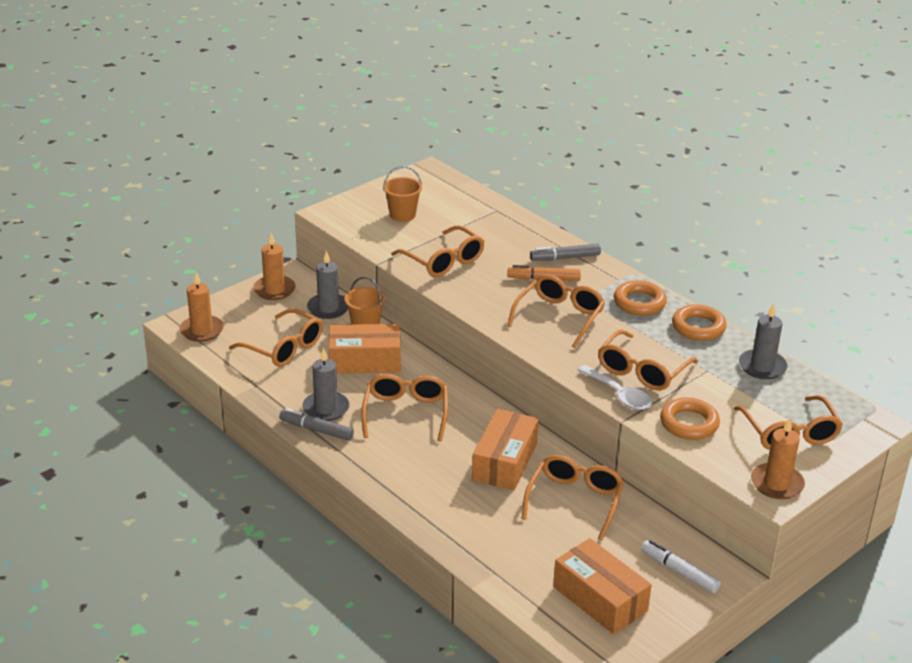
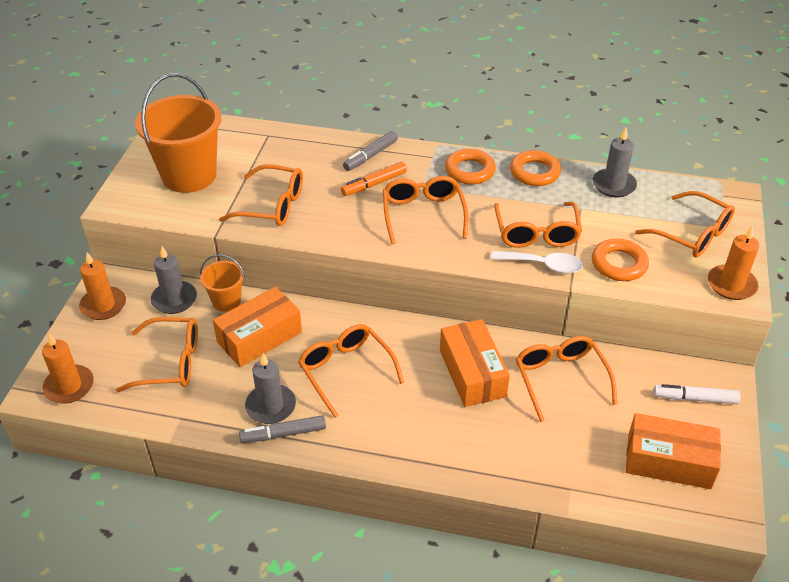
camera: 35 degrees left, 10 degrees up
(402, 215) = (189, 175): orange bucket -> orange bucket, size x2.00

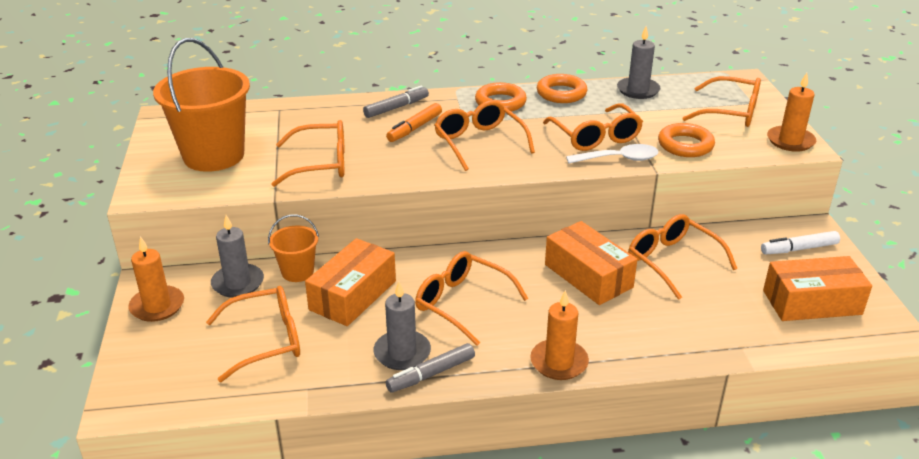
camera: 20 degrees left, 10 degrees down
(69, 386) = (157, 391): orange candle -> orange candle (559, 362)
(370, 156) = (396, 108): grey marker -> grey marker turned 150 degrees counterclockwise

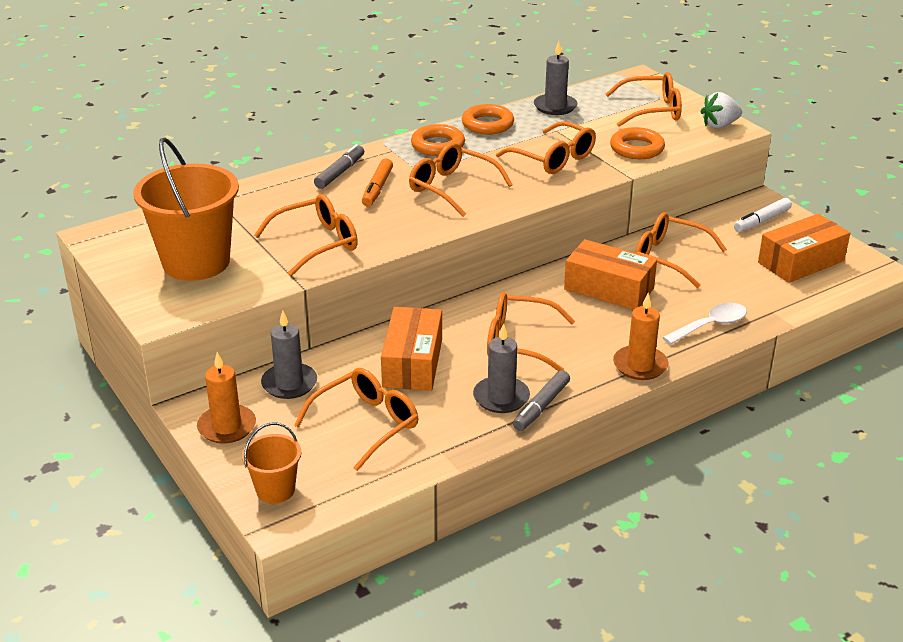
camera: 25 degrees left, 0 degrees up
(297, 272) = (340, 357): orange bucket -> orange bucket (275, 490)
(618, 159) = (590, 174): white spoon -> white spoon (710, 326)
(790, 141) = (719, 125): orange candle -> white strawberry

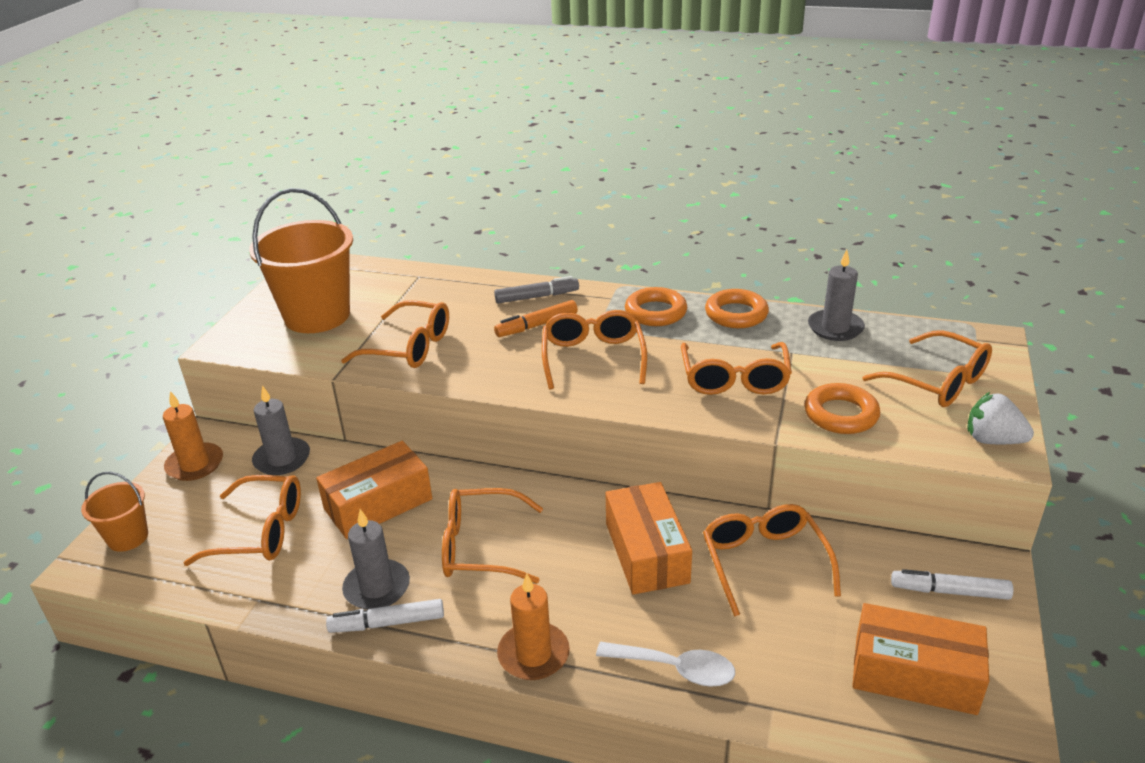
camera: 50 degrees right, 0 degrees up
(519, 342) = (481, 547): orange glasses -> orange glasses turned 60 degrees counterclockwise
(541, 407) = (387, 623): grey marker -> white marker

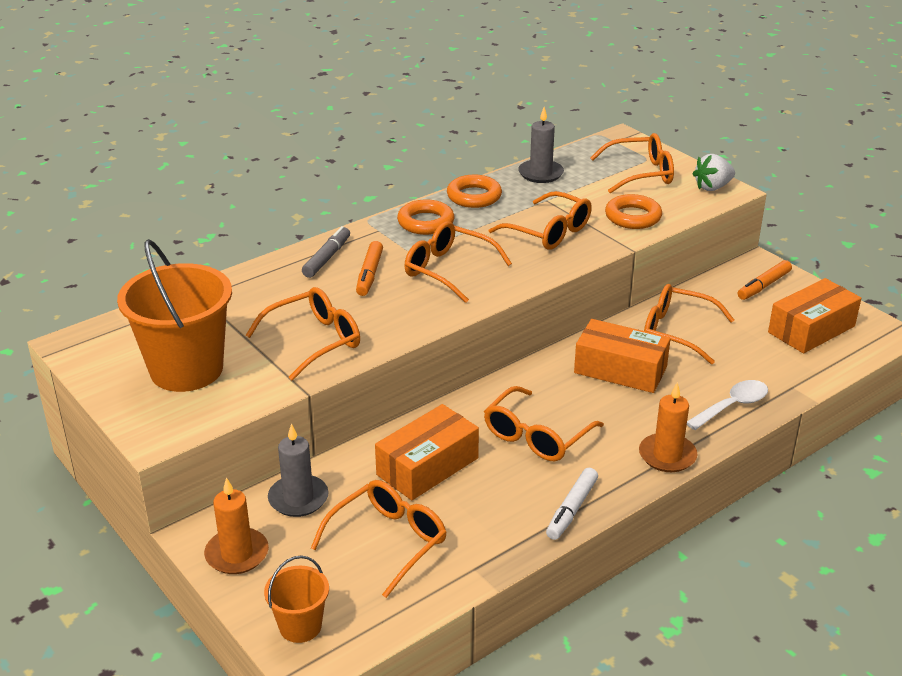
camera: 55 degrees left, 0 degrees up
(377, 588) = (527, 501): grey candle -> none
(378, 504) = (427, 466): orange box -> orange box turned 45 degrees clockwise
(949, 591) = (763, 286): white marker -> orange marker

